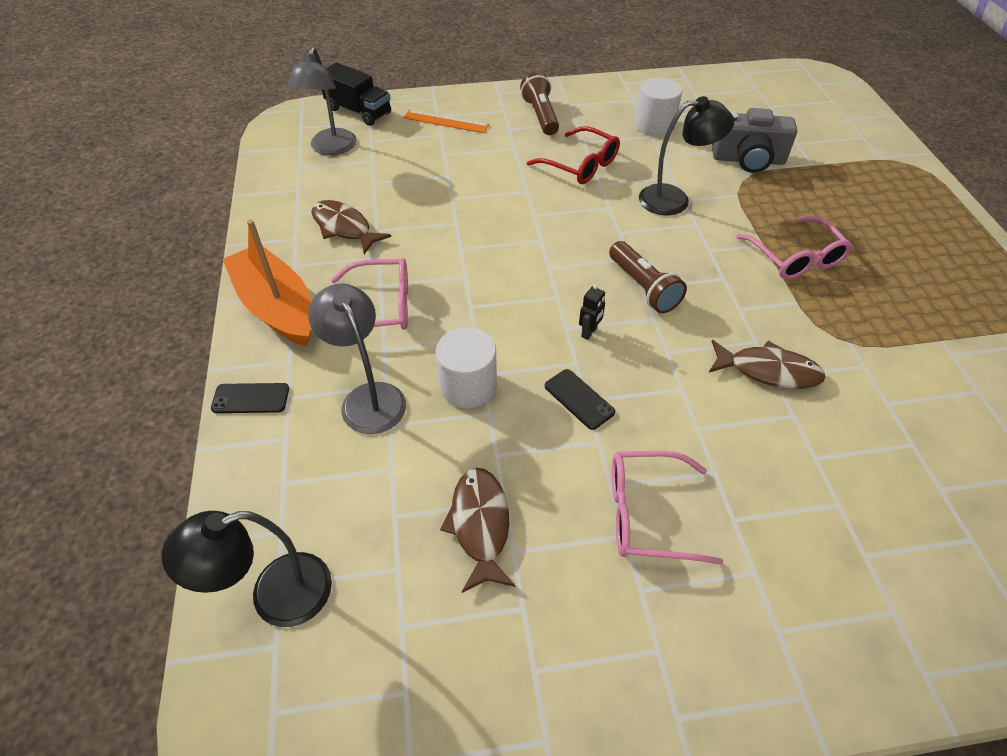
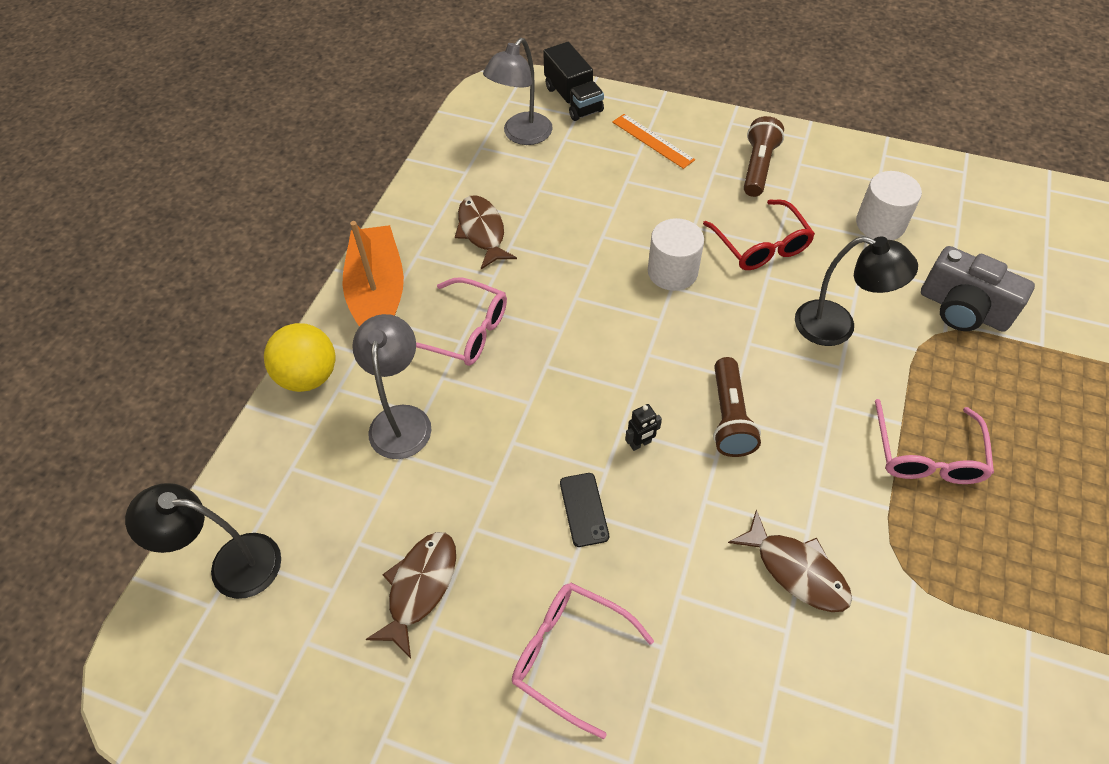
camera: 30 degrees right, 5 degrees up
(250, 398) = (309, 376): black phone -> yellow ball
(468, 386) = (492, 448): white cylinder -> white cylinder (672, 272)

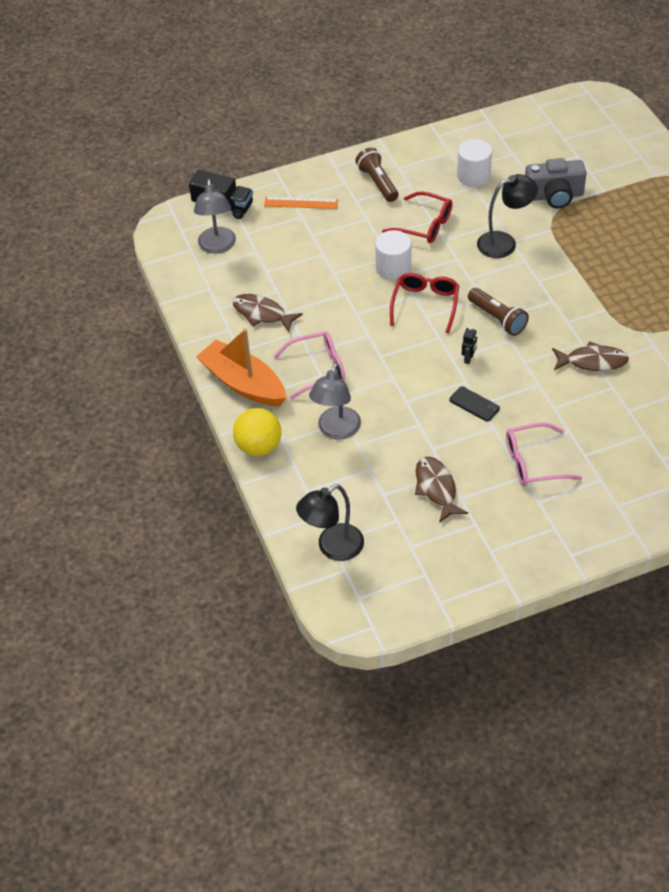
camera: 40 degrees left, 5 degrees down
(401, 419) = (336, 430): grey lamp -> grey lamp turned 120 degrees counterclockwise
(662, 339) = (425, 304): none -> red glasses
(927, 455) = (601, 275): pink glasses -> none

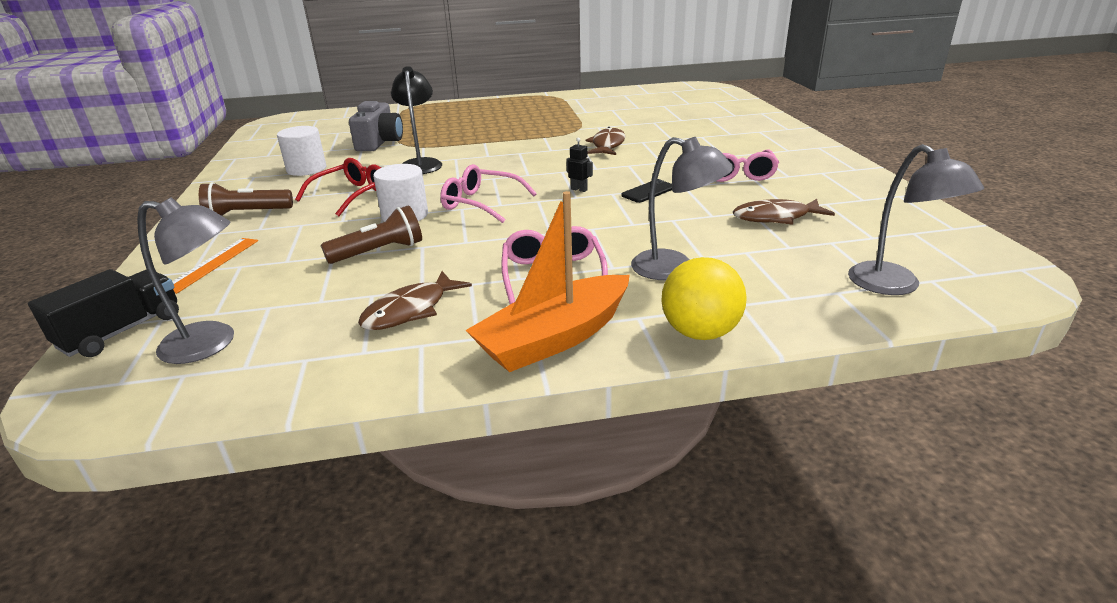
camera: 80 degrees left, 20 degrees down
(332, 548) = (895, 286): black lamp -> grey lamp
(425, 304) = (481, 203): red glasses -> pink glasses
(497, 318) = (528, 174): brown flashlight -> brown flashlight (379, 252)

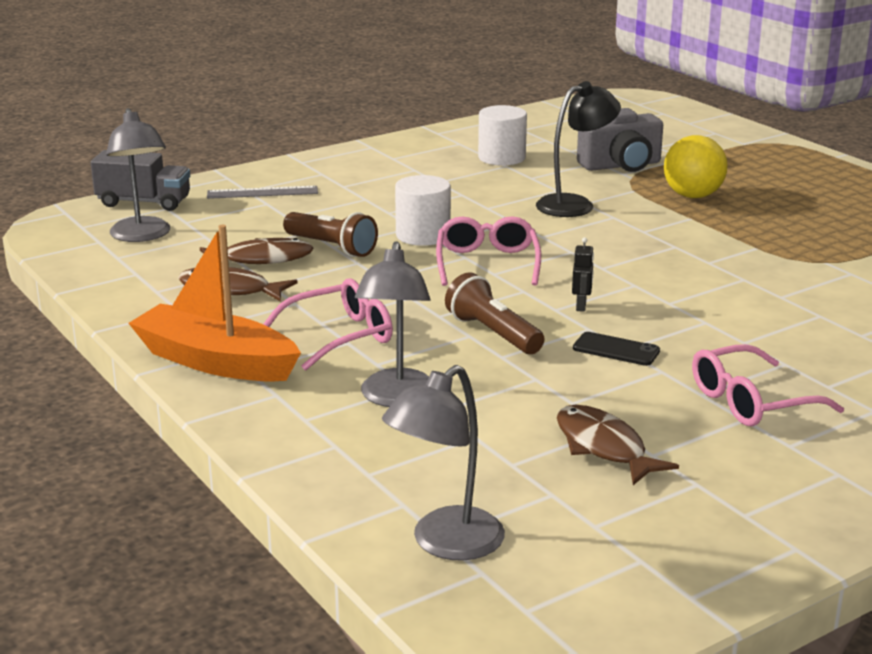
camera: 65 degrees right, 5 degrees down
(122, 331) = (144, 202): black truck -> grey truck
(212, 264) = (262, 192): orange ruler -> grey ruler
(247, 214) = (369, 171): brown flashlight -> brown flashlight (493, 333)
(353, 195) = (453, 198): red glasses -> none
(607, 145) = (772, 294): brown fish -> brown fish (261, 259)
(700, 332) = (262, 429): yellow ball -> yellow ball (692, 196)

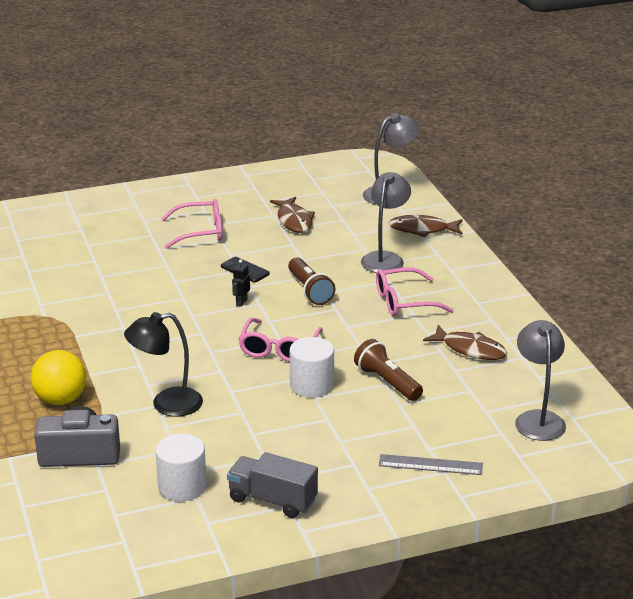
camera: 165 degrees left, 5 degrees up
(144, 202) = (540, 467): grey truck -> grey truck (272, 500)
(216, 362) = (483, 294): orange boat -> none
(261, 259) = (443, 377): brown fish -> brown fish (422, 230)

